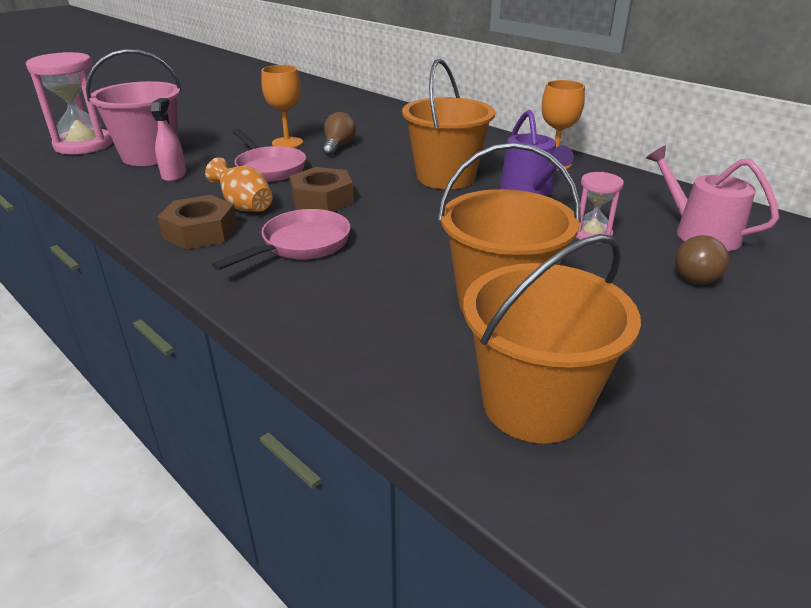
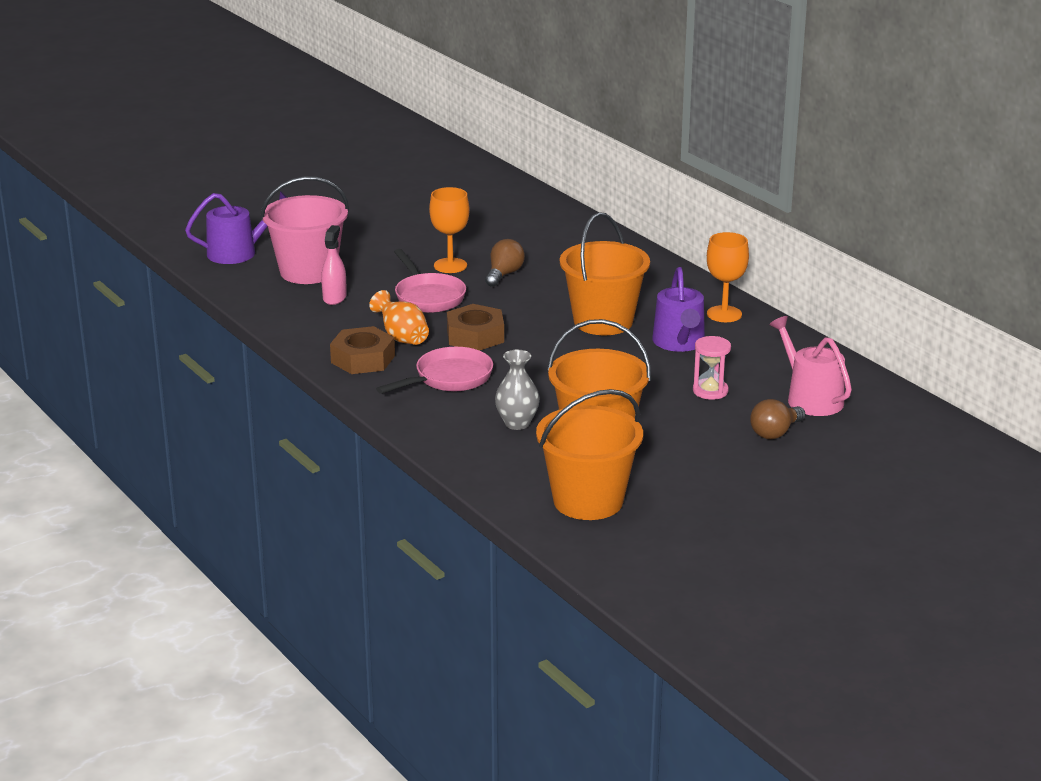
camera: 10 degrees right, 5 degrees down
(84, 145) = (238, 252): pink hourglass -> purple watering can
(394, 292) = (517, 423): none -> grey vase

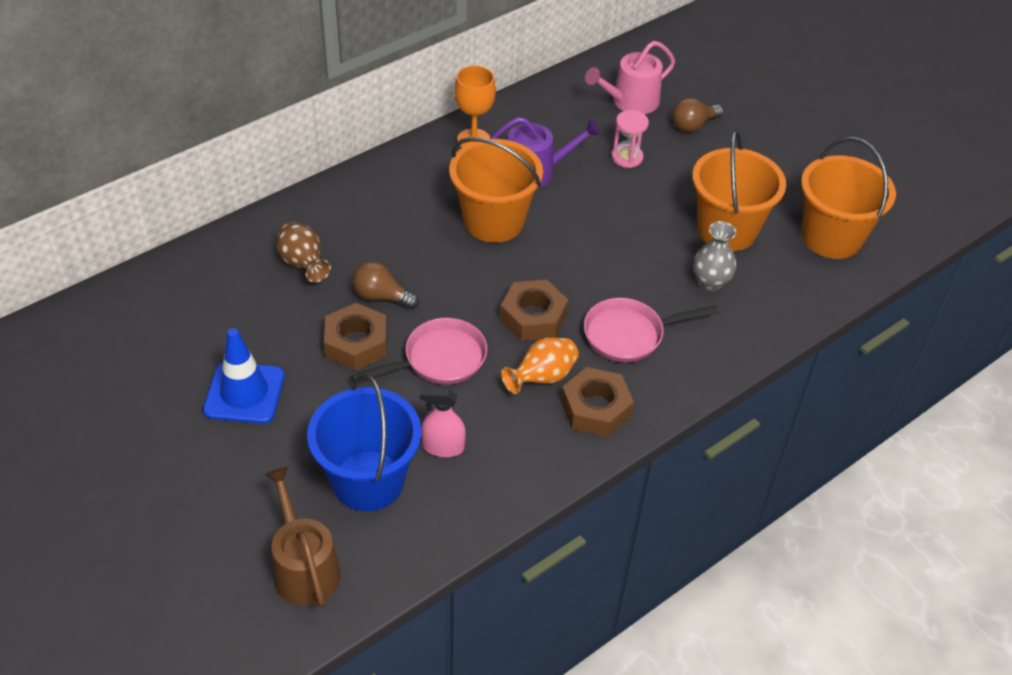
camera: 95 degrees left, 20 degrees up
(238, 252) = (304, 567): purple watering can -> brown watering can
(308, 271) = (368, 481): pink bucket -> blue bucket
(403, 229) = (244, 393): none -> blue traffic cone
(449, 378) = (629, 335): pink pan -> pink pan turned 60 degrees counterclockwise
(450, 265) = (356, 343): orange goblet -> brown nut
(544, 244) = (303, 264): none -> brown vase
(775, 433) = (693, 125): brown light bulb -> brown light bulb turned 105 degrees clockwise

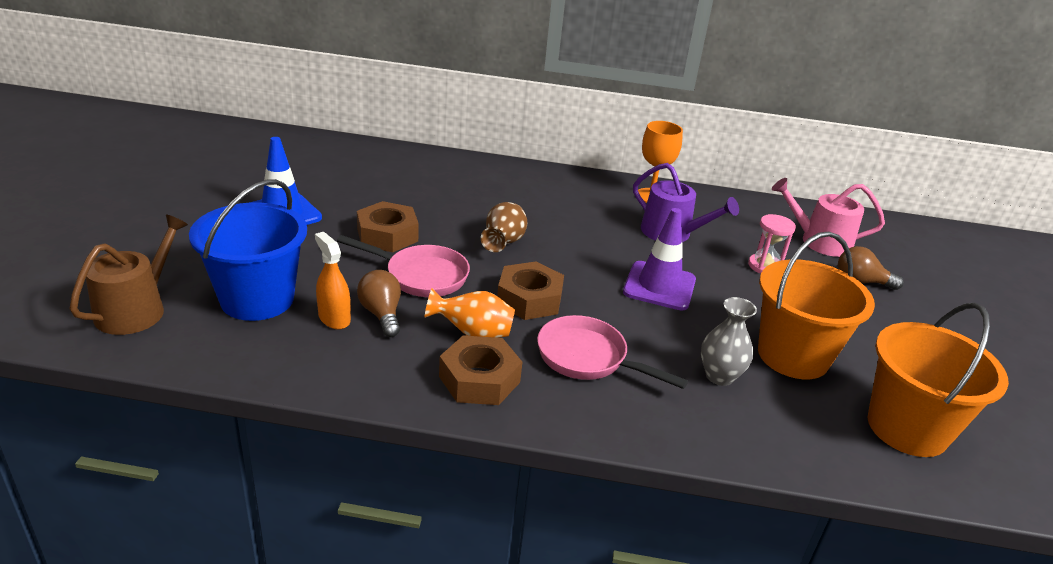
camera: 45 degrees right, 15 degrees down
(303, 264) = (429, 185): brown vase -> brown vase (503, 243)
(381, 296) = (446, 225): brown light bulb -> brown light bulb (382, 314)
(443, 447) = (334, 318): pink spray bottle -> orange spray bottle
(494, 221) = (593, 238): orange bucket -> none
(591, 233) = (659, 286): none -> purple traffic cone

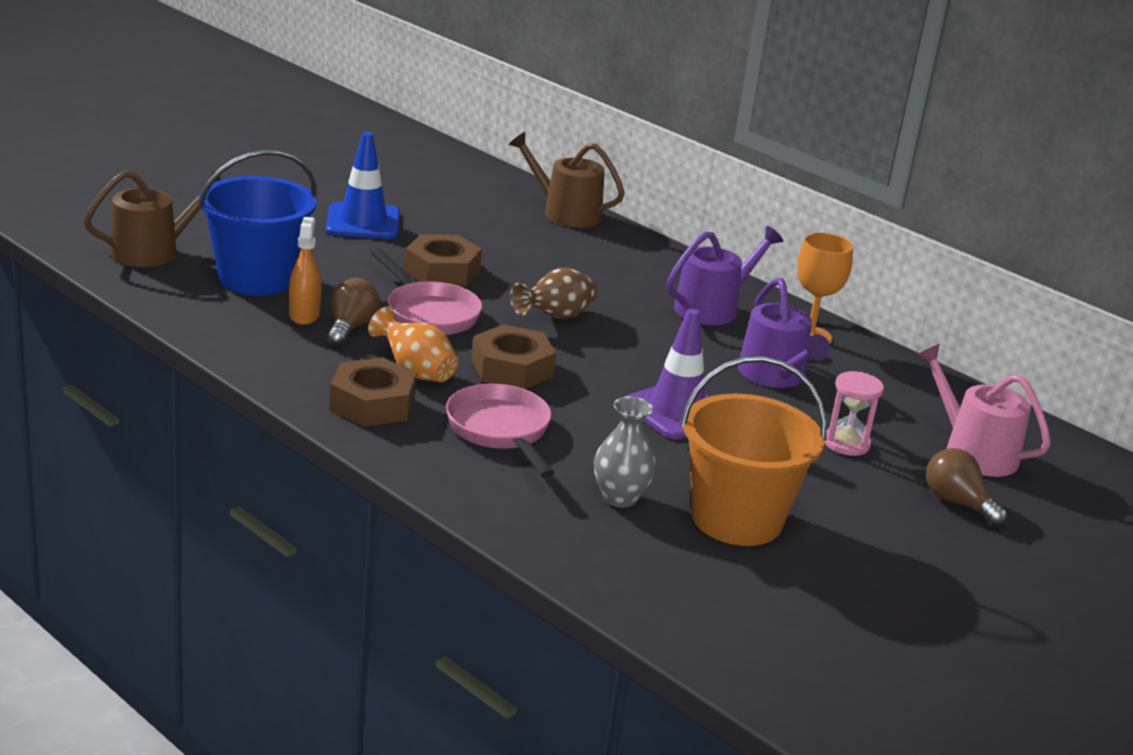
camera: 35 degrees right, 5 degrees down
(410, 156) = (565, 213): none -> brown watering can
(579, 197) = (712, 308): none -> purple watering can
(907, 428) = (769, 619): orange bucket -> none

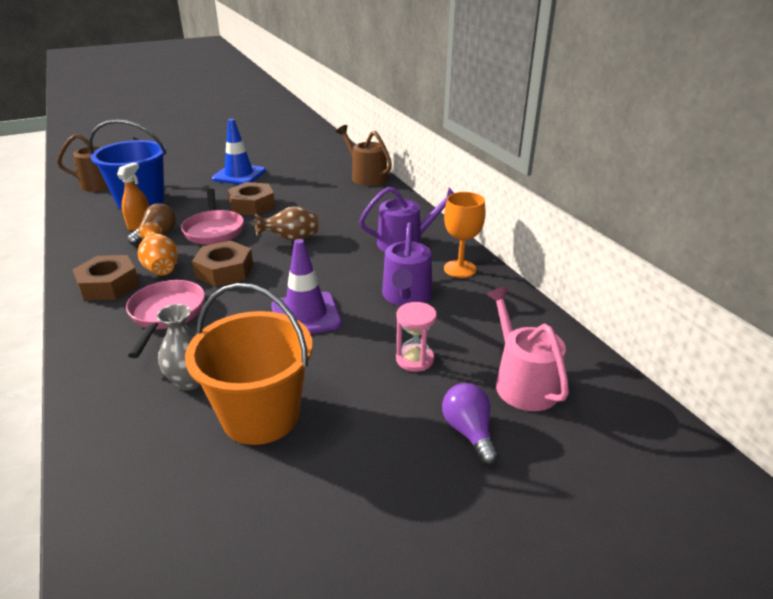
camera: 25 degrees right, 5 degrees up
(957, 503) = (469, 432): brown light bulb -> purple light bulb

